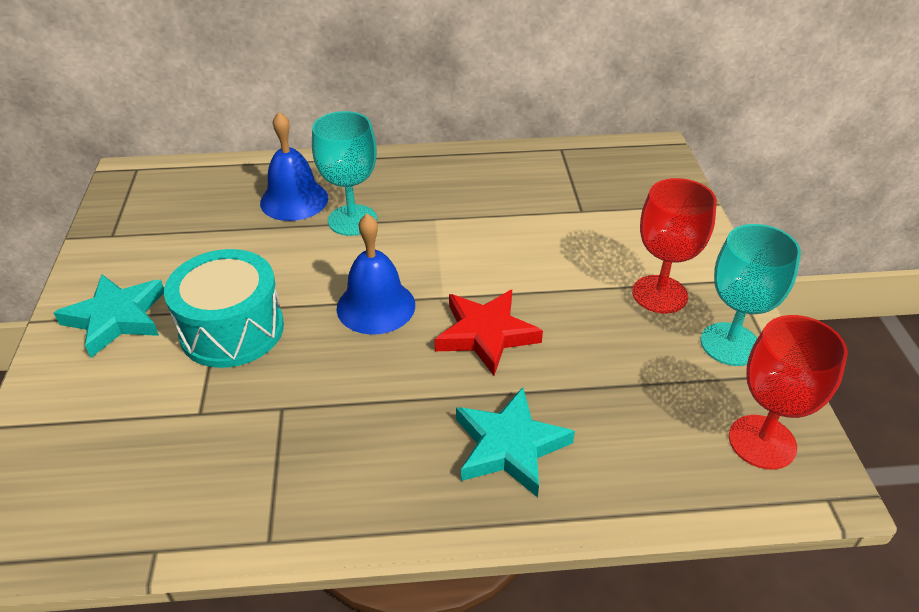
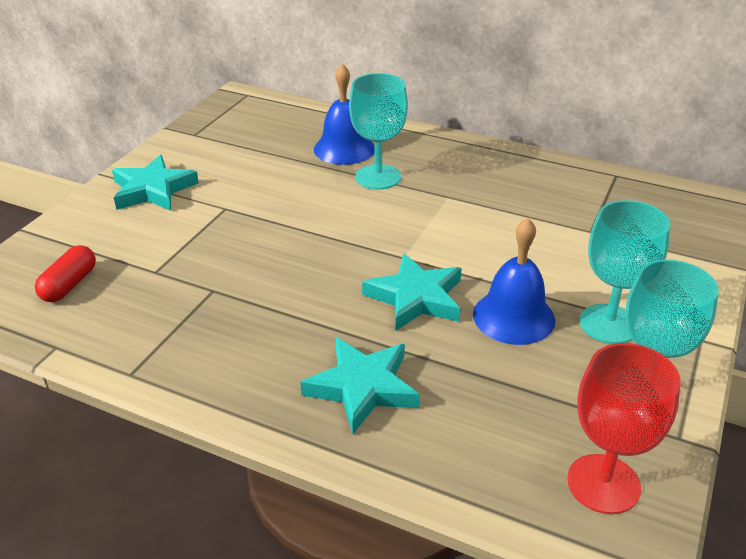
camera: 30 degrees right, 5 degrees down
(108, 470) = (69, 285): none -> red capsule
(232, 330) = (223, 224): turquoise drum -> none
(376, 306) = (343, 245): blue bell -> blue bell (513, 316)
(486, 334) = (415, 298): red star -> turquoise star
(659, 294) = (608, 324): red goblet -> turquoise goblet

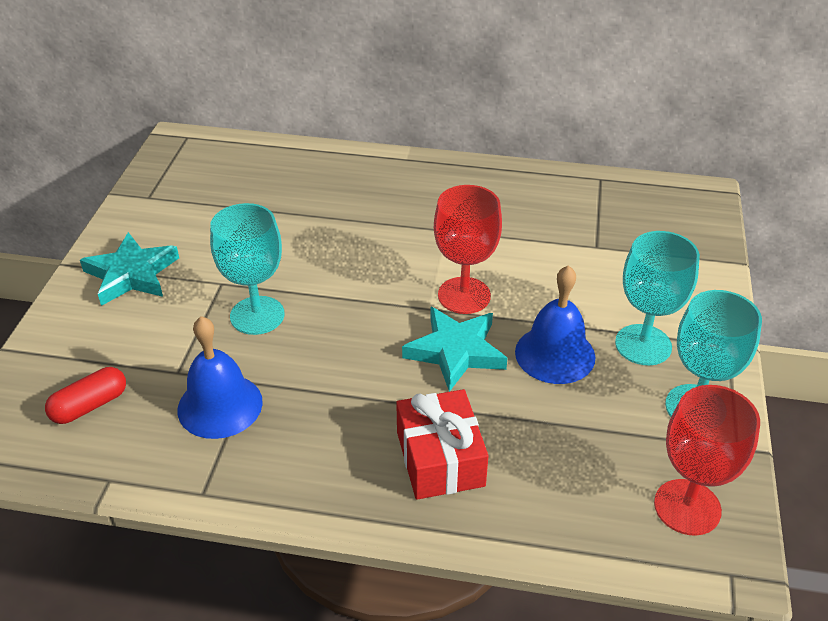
camera: 15 degrees left, 5 degrees up
(69, 285) = (90, 405): red capsule -> red capsule turned 45 degrees clockwise
(344, 149) = (319, 190): blue bell -> blue bell (220, 405)
(362, 387) = (440, 458): turquoise star -> red gift
(378, 177) = (367, 219): turquoise goblet -> turquoise goblet (257, 315)
(443, 252) = (464, 295): none -> red goblet

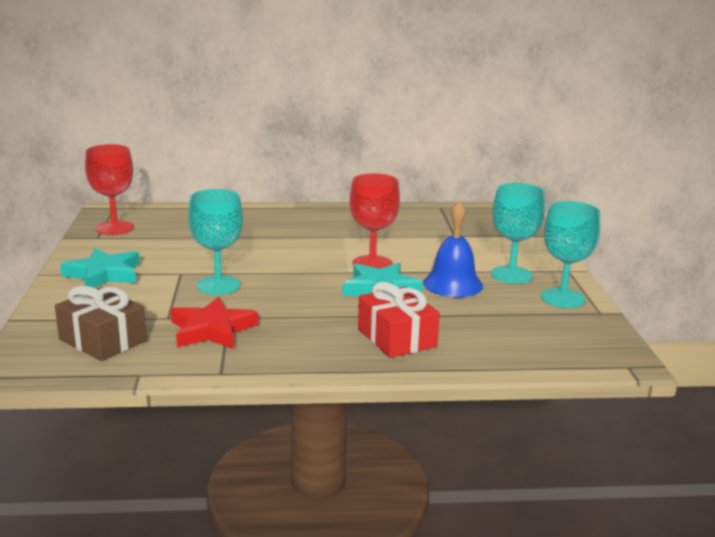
camera: 15 degrees left, 20 degrees down
(90, 405) = (103, 340): red capsule -> brown gift
(220, 405) = (212, 330): blue bell -> red star
(687, 507) = (582, 341): red goblet -> red goblet (114, 228)

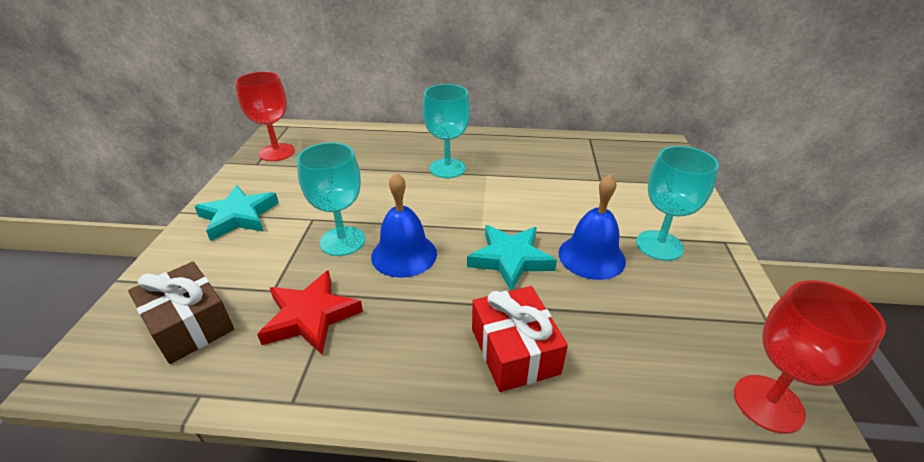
camera: 10 degrees right, 15 degrees up
(281, 291) = (404, 254): none -> blue bell
(372, 264) = (508, 217): red goblet -> red goblet (768, 403)
(562, 298) = (720, 291): turquoise goblet -> turquoise goblet (447, 168)

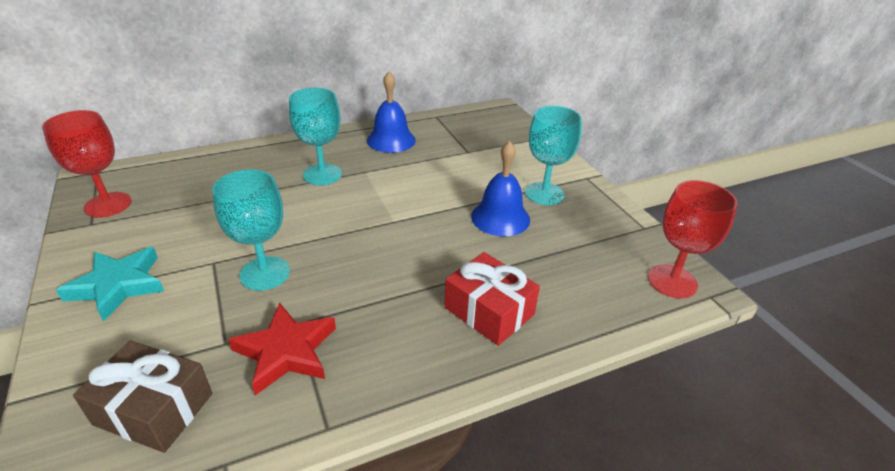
camera: 30 degrees left, 0 degrees up
(404, 254) = (338, 266): blue bell -> blue bell (391, 140)
(510, 259) = (437, 240): turquoise star -> none

